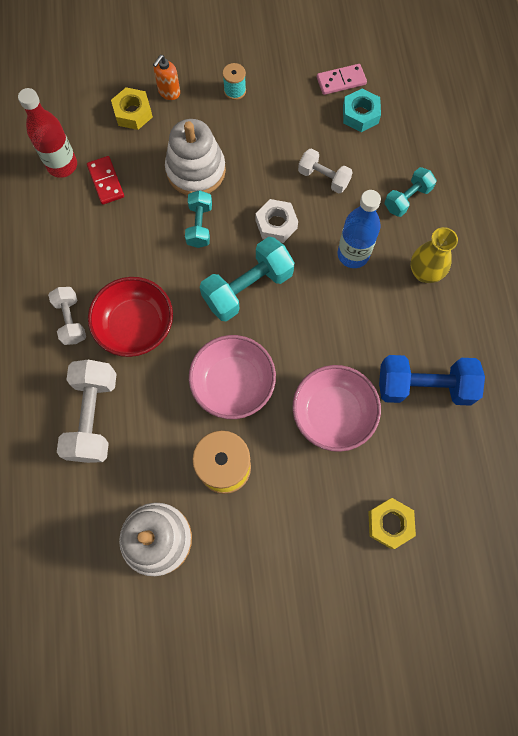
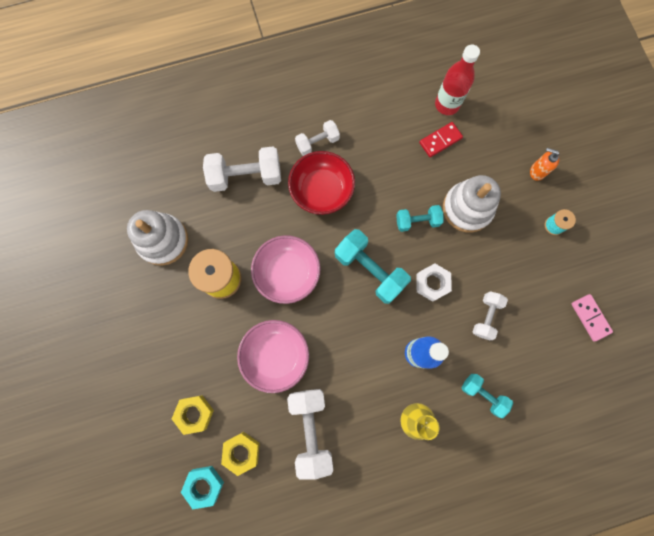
camera: 80 degrees right, 5 degrees up
(133, 113) = (509, 147): yellow nut -> yellow nut (241, 452)
(360, 115) = (559, 340): turquoise nut -> turquoise nut (204, 485)
(424, 386) = (311, 429): blue dumbbell -> white dumbbell

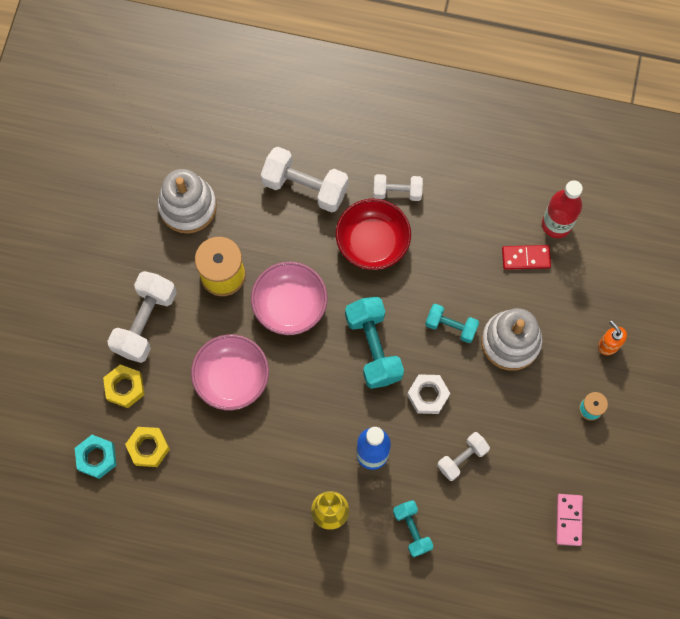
camera: 30 degrees right, 5 degrees down
(311, 429) = (225, 465): white dumbbell -> white dumbbell (145, 322)

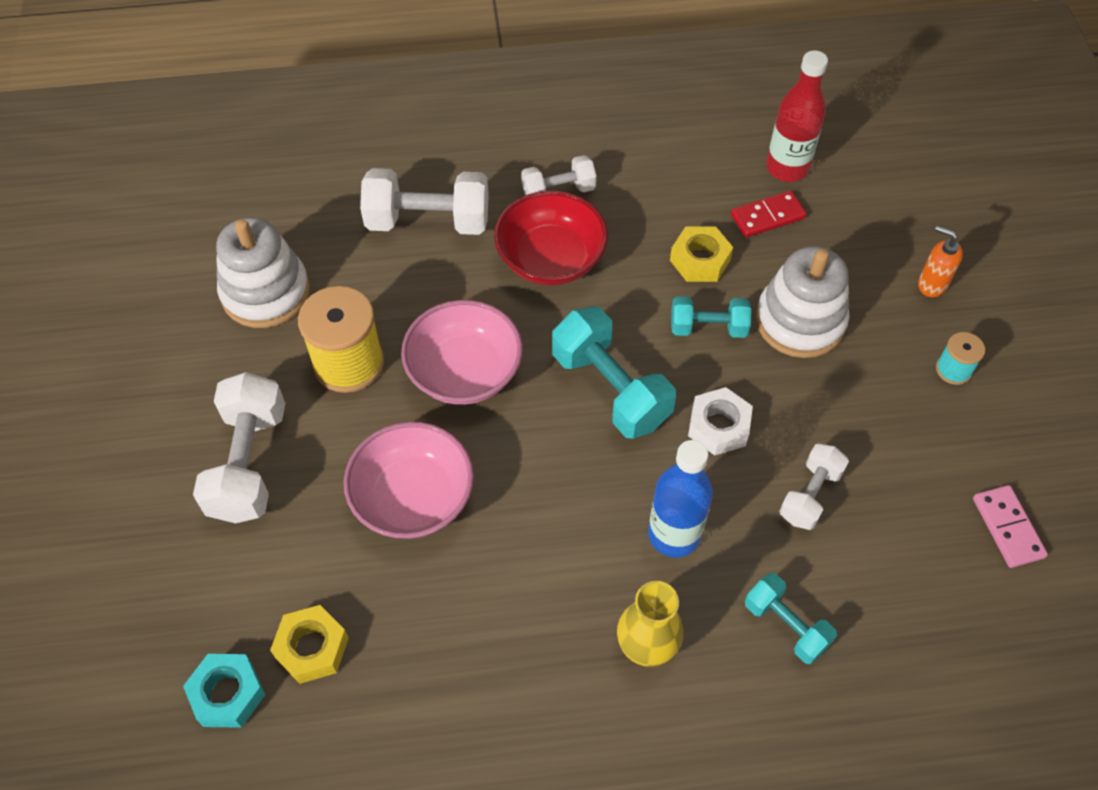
camera: 20 degrees left, 15 degrees down
(125, 387) = (244, 568): yellow nut -> yellow nut (700, 260)

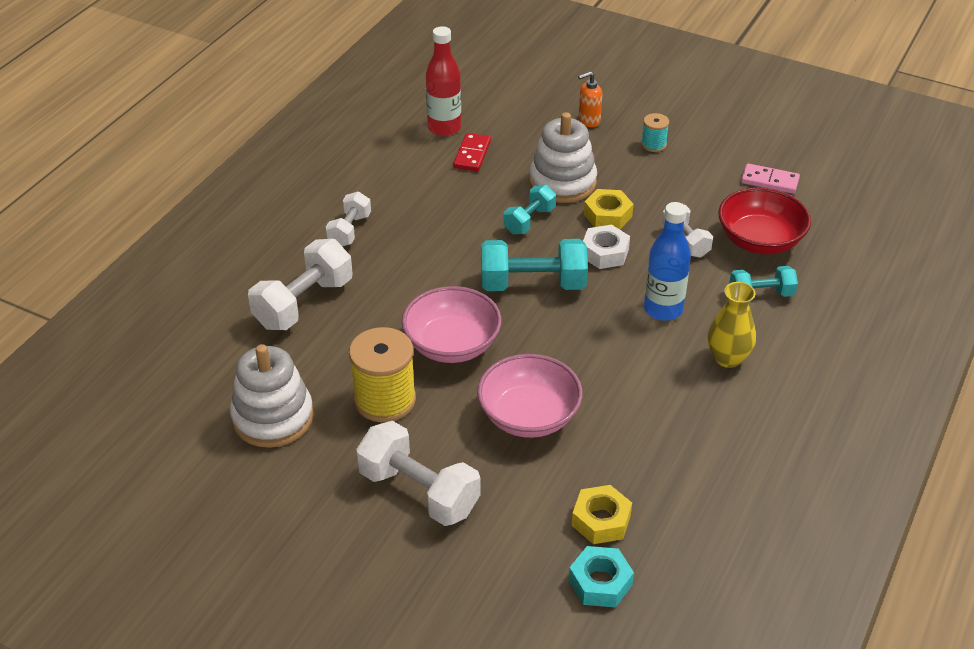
camera: 55 degrees left, 15 degrees down
(551, 259) = (402, 261): red bowl -> red bowl (759, 241)
(700, 260) = (475, 198): yellow nut -> yellow nut (607, 215)

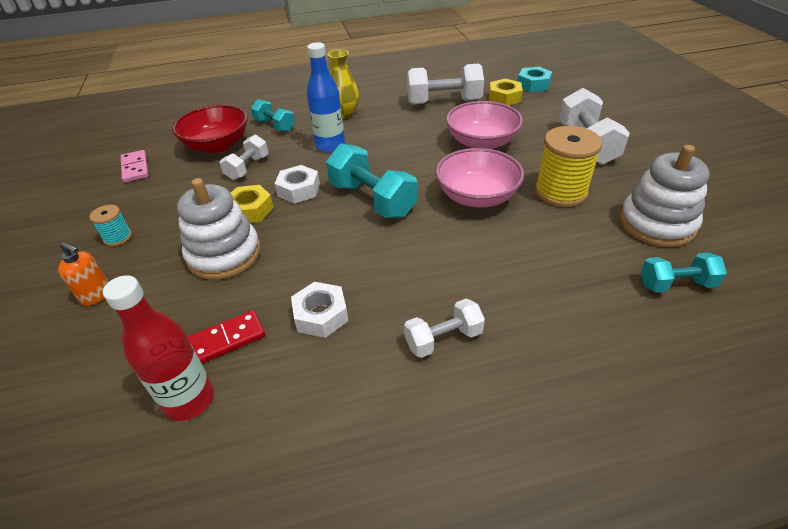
camera: 130 degrees left, 0 degrees up
(303, 303) = (559, 293): white dumbbell -> white dumbbell (444, 102)
(440, 195) = (321, 315): none -> white nut
(529, 221) = (299, 241): turquoise dumbbell -> turquoise dumbbell (676, 284)

